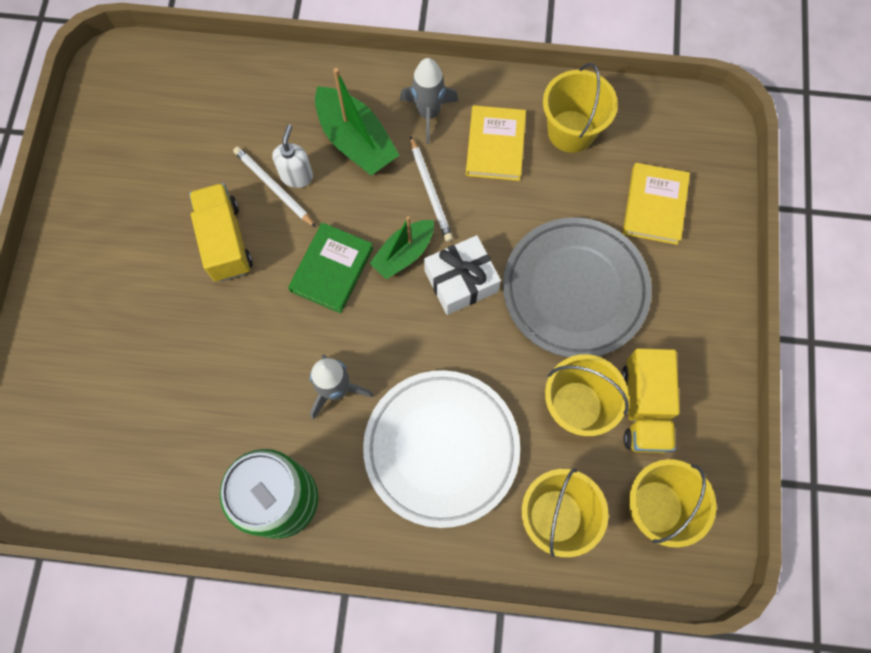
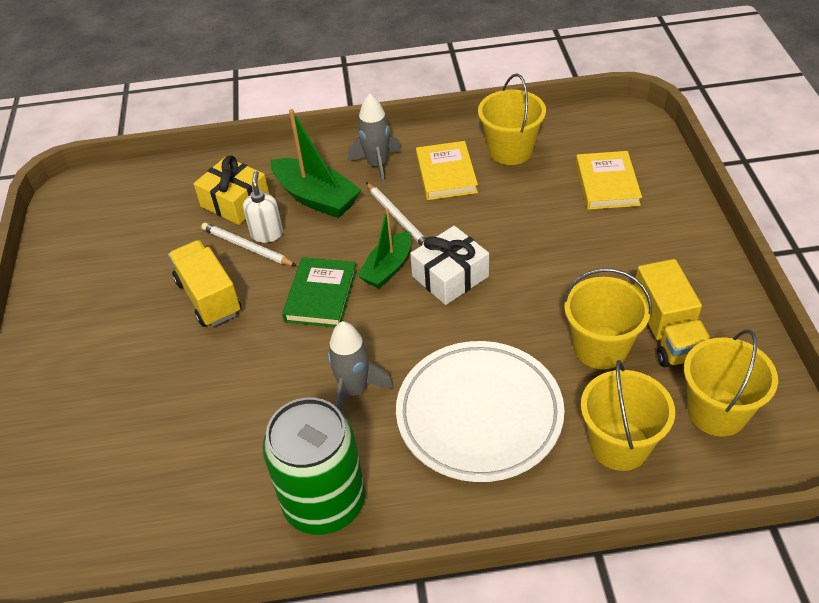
camera: 10 degrees left, 25 degrees down
(274, 123) = (235, 202): none -> yellow gift
(575, 290) = (561, 259): grey plate -> none

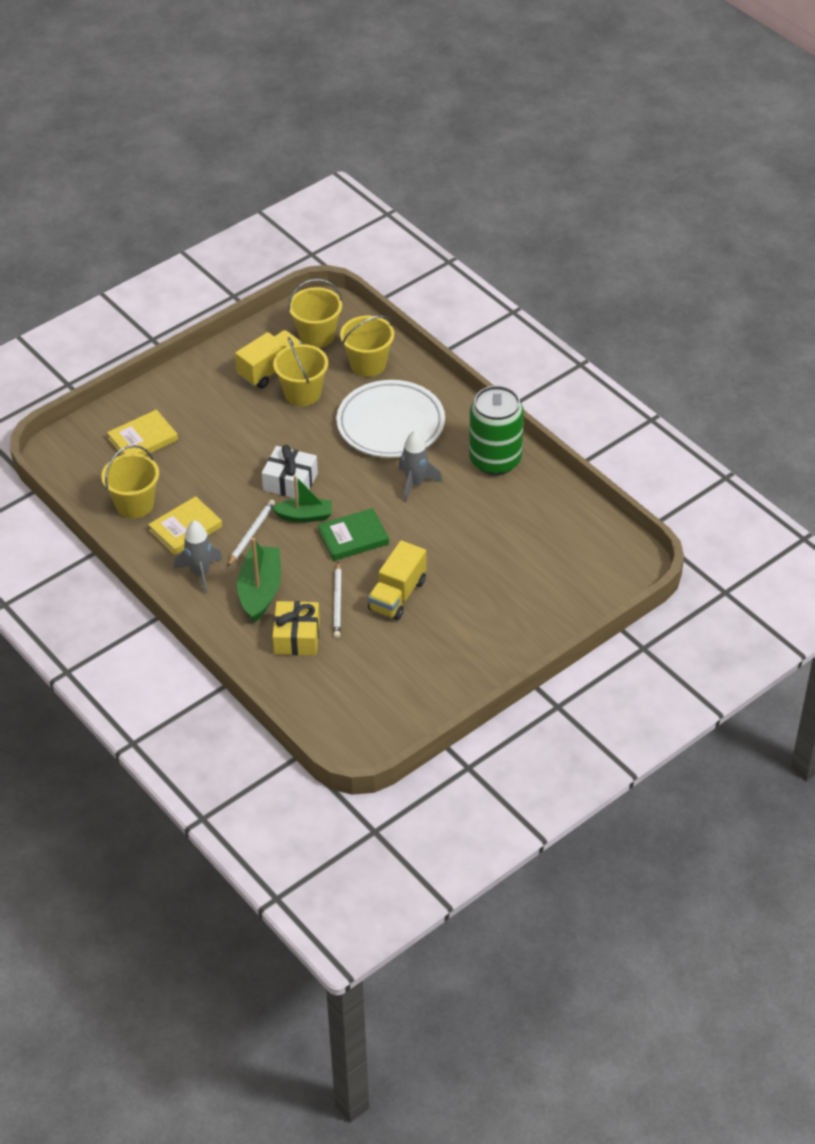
camera: 125 degrees left, 0 degrees up
(267, 234) = (317, 598): white soap dispenser -> none

